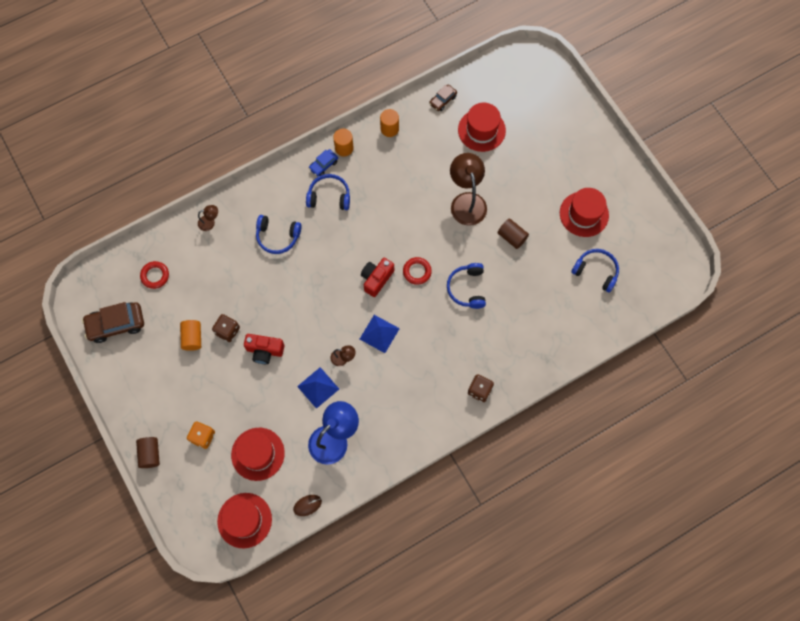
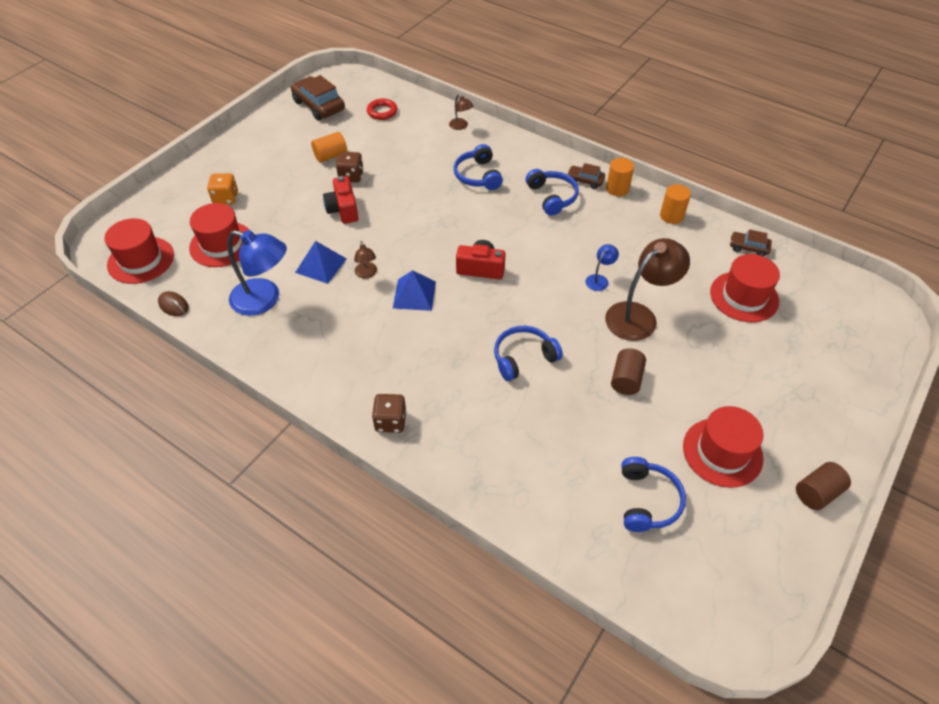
camera: 65 degrees right, 20 degrees down
(150, 454) = (193, 169): brown cylinder -> brown cylinder (817, 493)
(323, 165) = (585, 180): blue car -> brown car
(417, 271) = (513, 301): red ring -> none
(424, 208) = (599, 279): none -> blue lamp

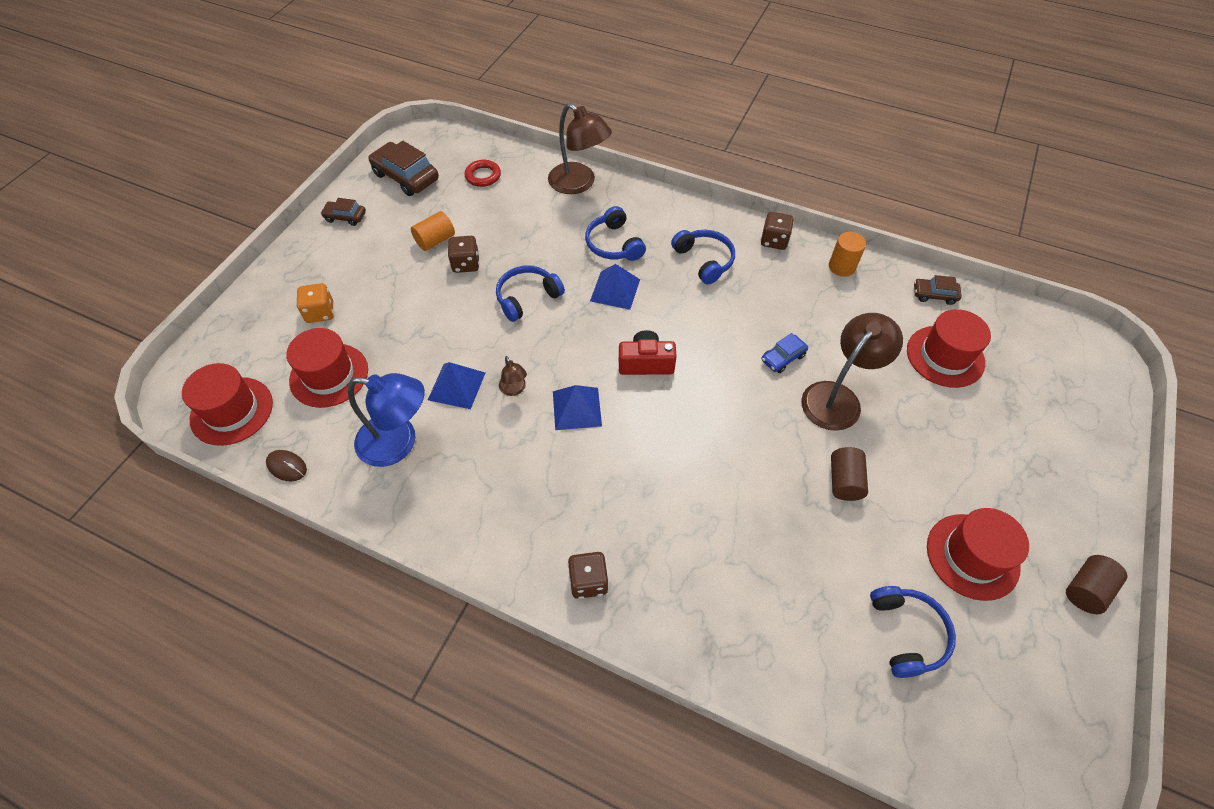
camera: 10 degrees left, 5 degrees up
(343, 210) = (466, 309): red camera -> none
(461, 126) = (579, 184): brown lamp -> brown lamp, size x2.14
(470, 210) = (615, 290): none -> blue pyramid
(523, 357) = (722, 471): blue headphones -> blue headphones (527, 298)
(585, 180) = (736, 235): brown car -> brown car (345, 217)
(599, 279) = (783, 358): blue lamp -> blue car
(617, 189) = (774, 241): orange cylinder -> brown dice

